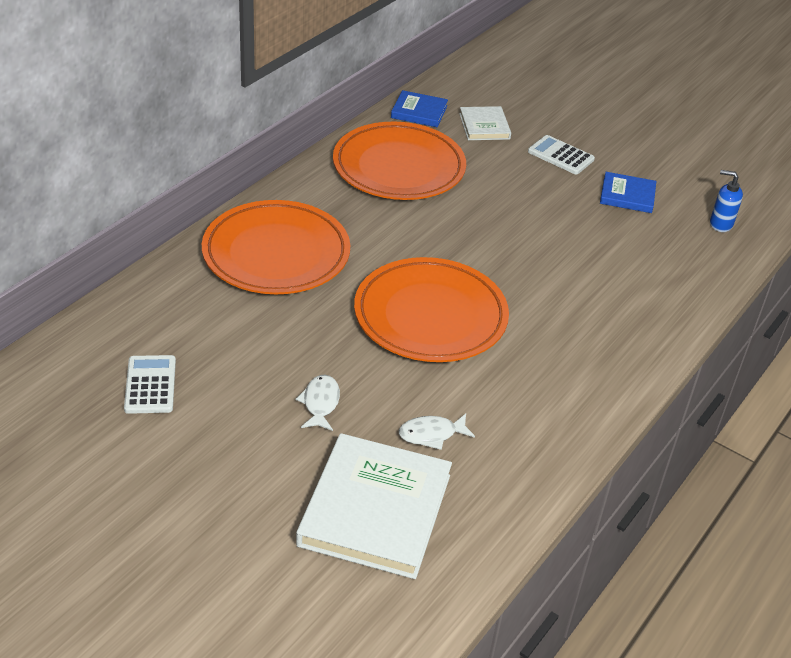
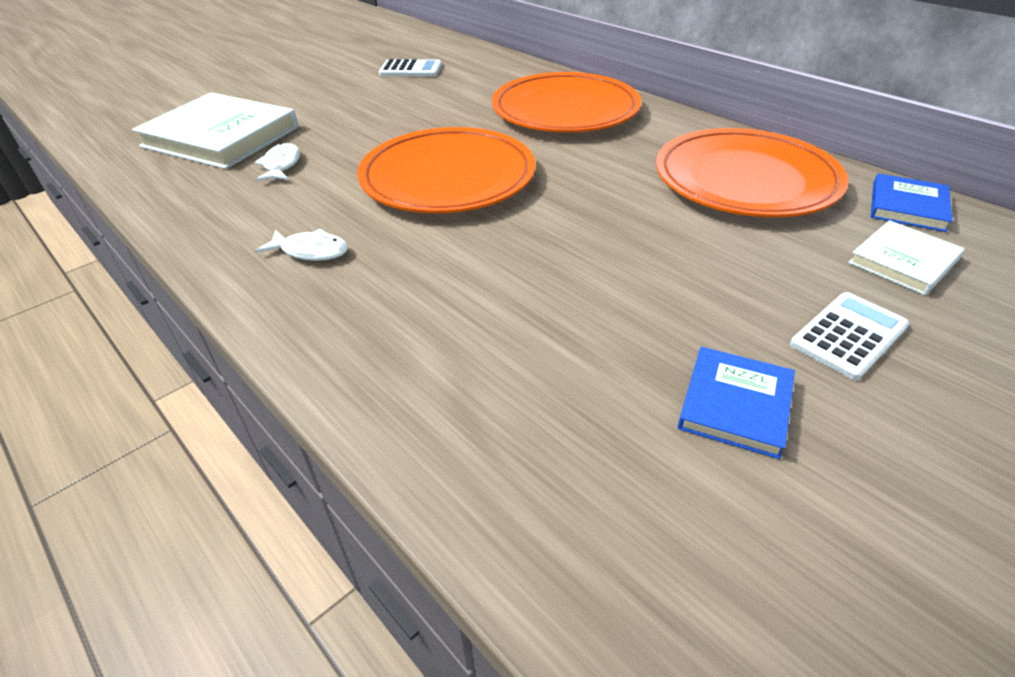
camera: 105 degrees right, 0 degrees up
(320, 403) = (354, 122): white fish -> white fish (311, 251)
(484, 126) = (903, 261): white book -> white book turned 45 degrees counterclockwise
(720, 224) = (649, 556): blue soap dispenser -> none

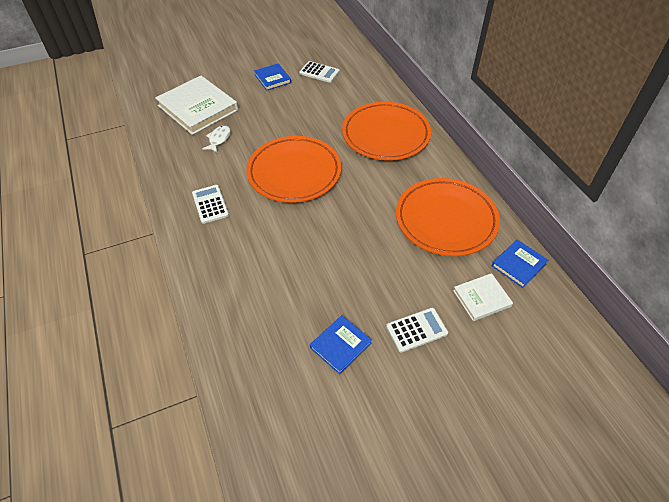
camera: 20 degrees right, 10 degrees up
(311, 251) = (210, 204): white fish -> white calculator
(338, 86) = (272, 78): none -> blue book

